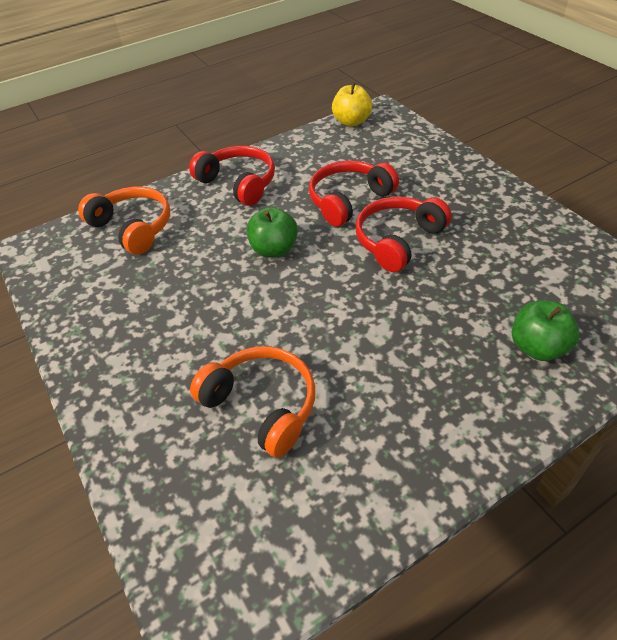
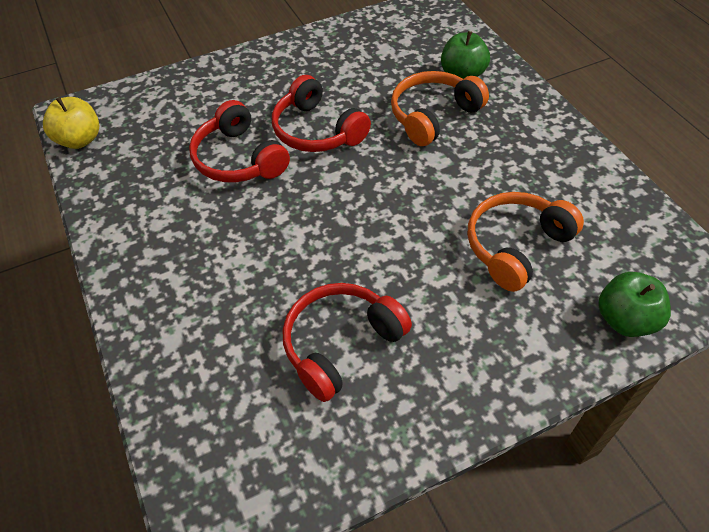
camera: 85 degrees left, 5 degrees up
(133, 227) = (211, 382): orange headphones -> orange headphones (433, 116)
(238, 183) = (160, 259): red headphones -> red headphones (341, 344)
(274, 249) = (303, 228): green apple -> green apple (625, 320)

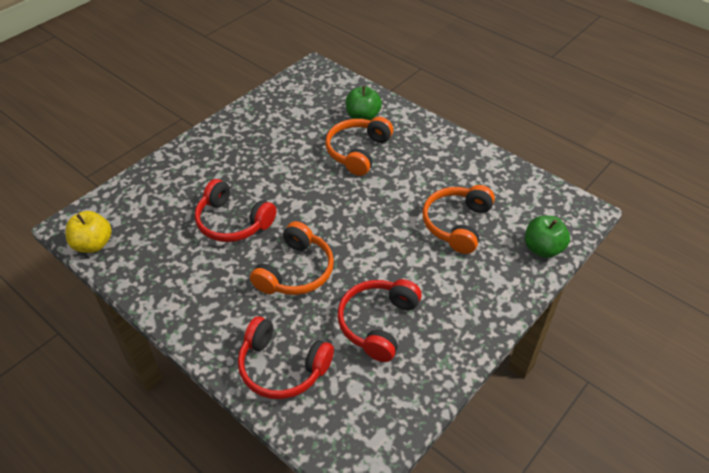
camera: 25 degrees left, 5 degrees down
(277, 241) = (295, 271): none -> orange headphones
(317, 130) = (280, 185): red headphones -> red headphones (282, 367)

